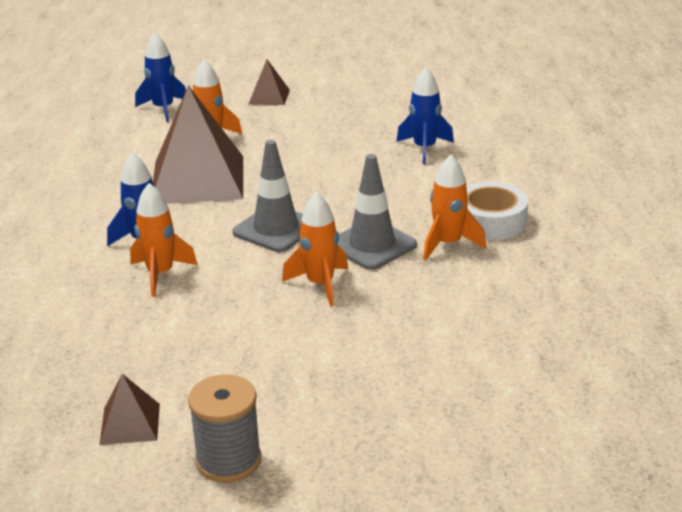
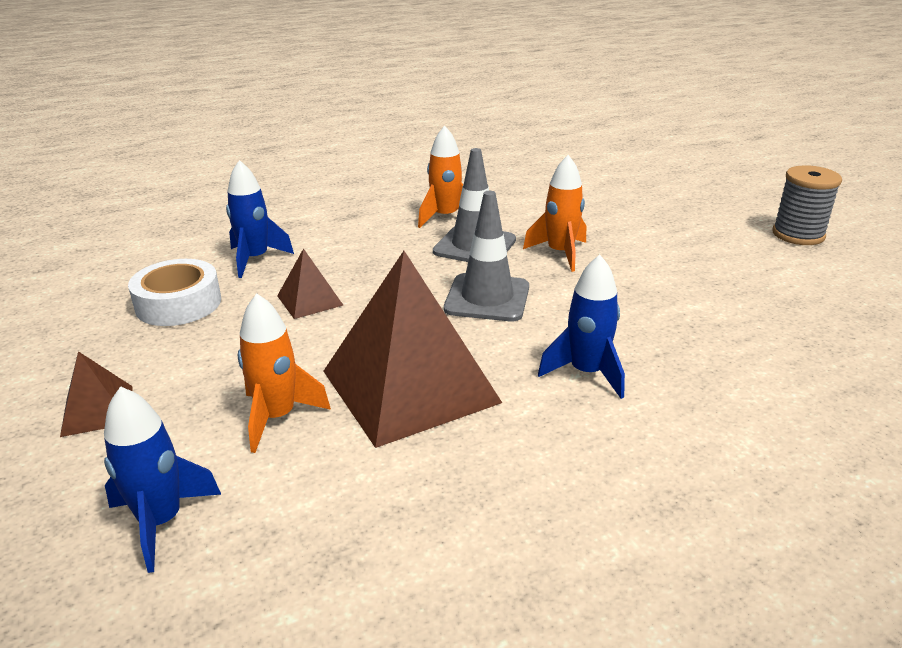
camera: 115 degrees left, 0 degrees up
(130, 424) = (830, 280): brown pyramid -> brown pyramid (310, 300)
(160, 274) = (634, 338): orange rocket -> none
(490, 221) = (392, 208): white tape -> white tape (178, 303)

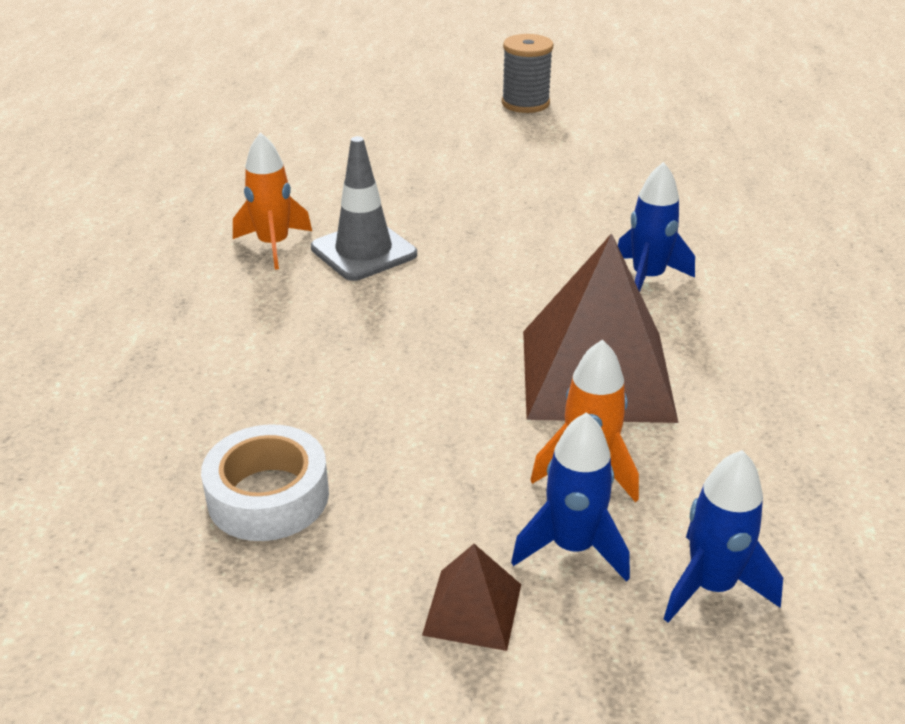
camera: 60 degrees left, 5 degrees up
(255, 259) = (215, 406): blue rocket -> blue rocket (572, 547)
(310, 300) = (369, 390): brown pyramid -> none
(487, 298) = (478, 281): grey traffic cone -> none
(560, 253) = (435, 213): orange rocket -> none

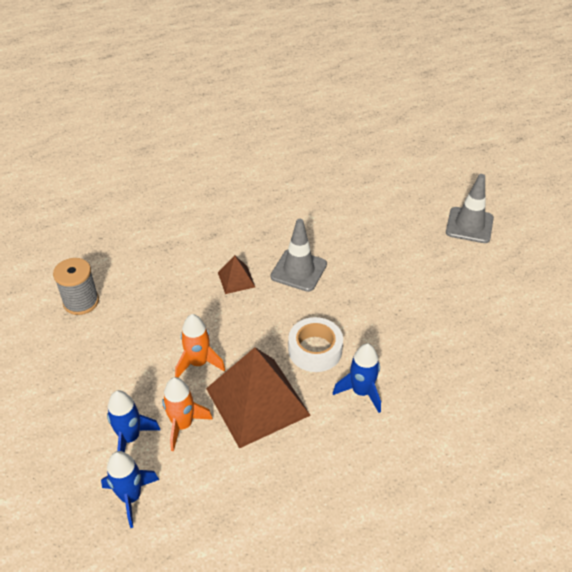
camera: 60 degrees right, 10 degrees up
(268, 496) = (109, 327): white tape -> white tape (315, 350)
(274, 245) = (279, 238): orange rocket -> orange rocket (198, 363)
(430, 108) = (469, 225): none -> grey traffic cone
(472, 609) = (79, 418): brown pyramid -> brown pyramid (236, 279)
(525, 103) = (519, 261): grey spool -> grey spool (81, 302)

